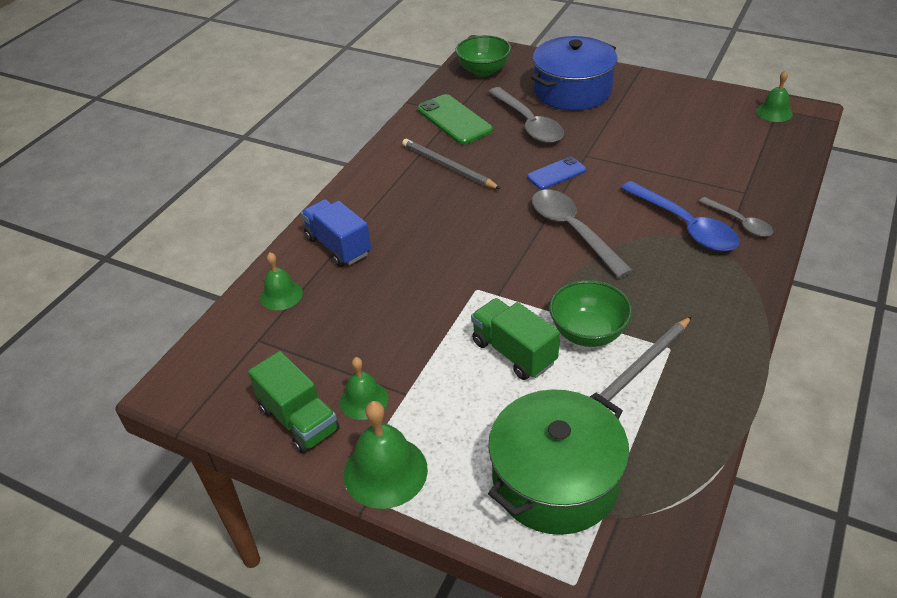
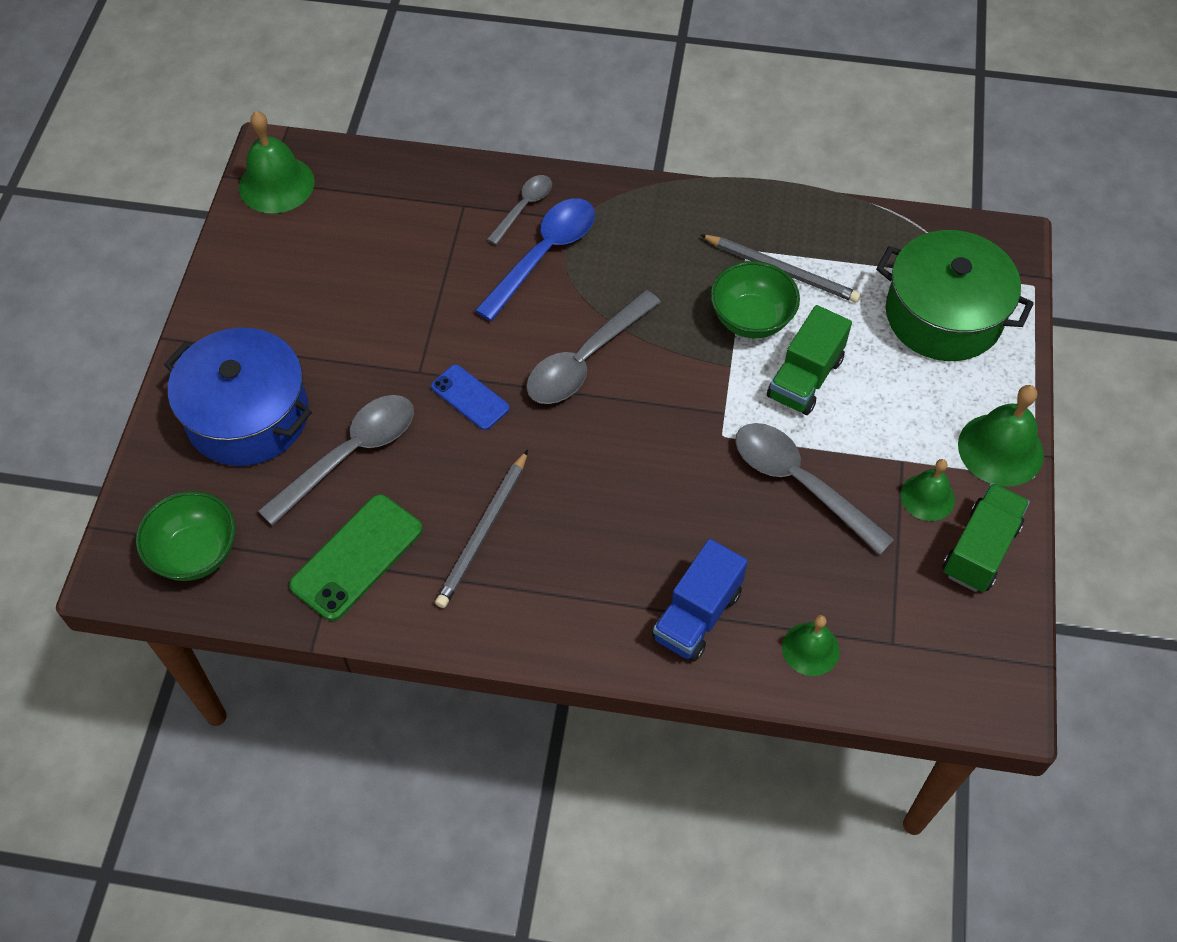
camera: 110 degrees left, 15 degrees up
(414, 323) = (800, 483): none -> grey spoon
(774, 112) = (276, 184): green bell -> green bell, size x1.60

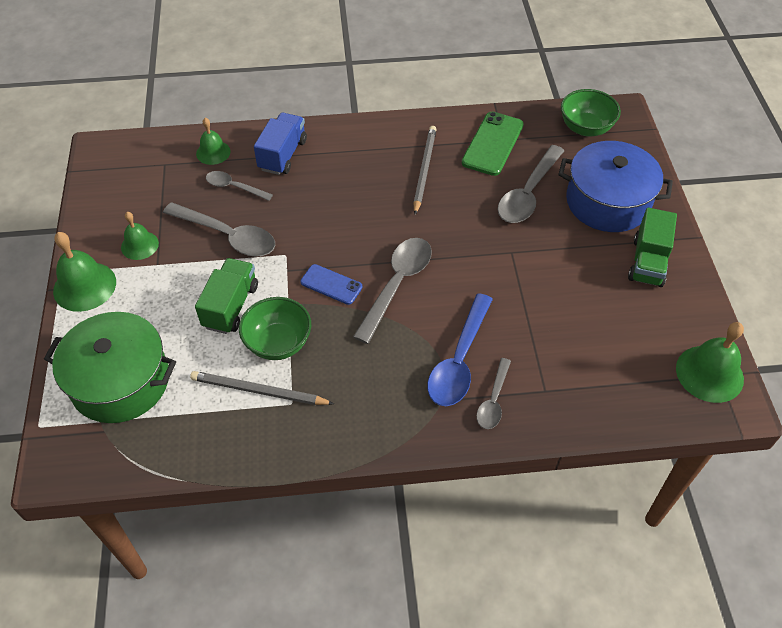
camera: 165 degrees right, 5 degrees down
(470, 397) = (468, 243): blue phone -> blue phone (331, 284)
(782, 568) = (234, 187): none -> grey spoon
(980, 549) = (106, 221): green truck -> green truck (648, 262)

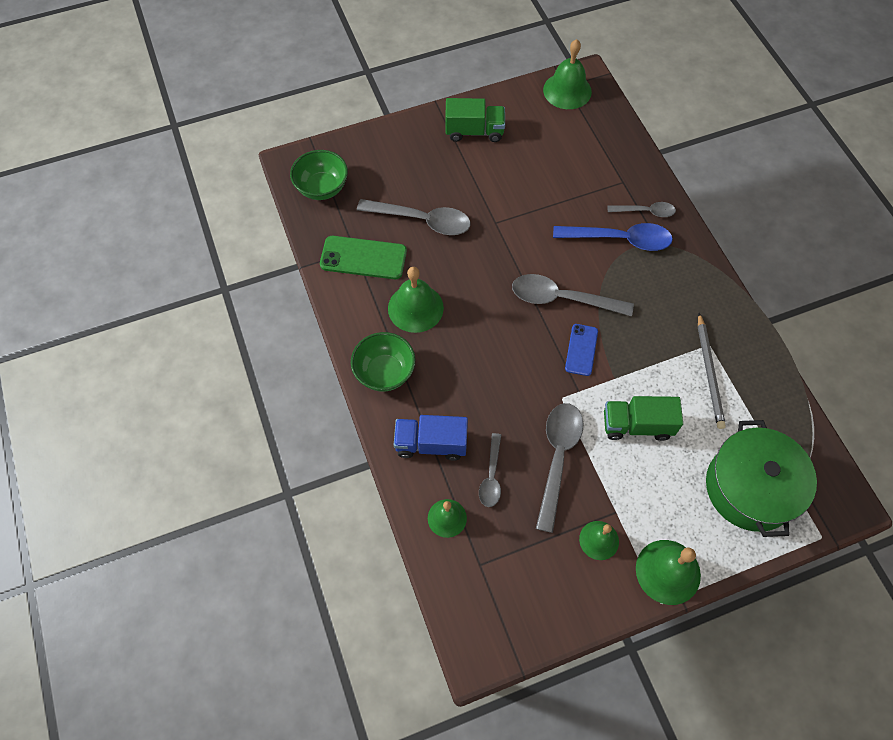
camera: 105 degrees left, 10 degrees up
(278, 343) = (658, 373): green bowl -> green bowl (384, 372)
(424, 170) = (415, 308): grey pencil -> green bell
(607, 202) = (414, 163): blue pot -> none

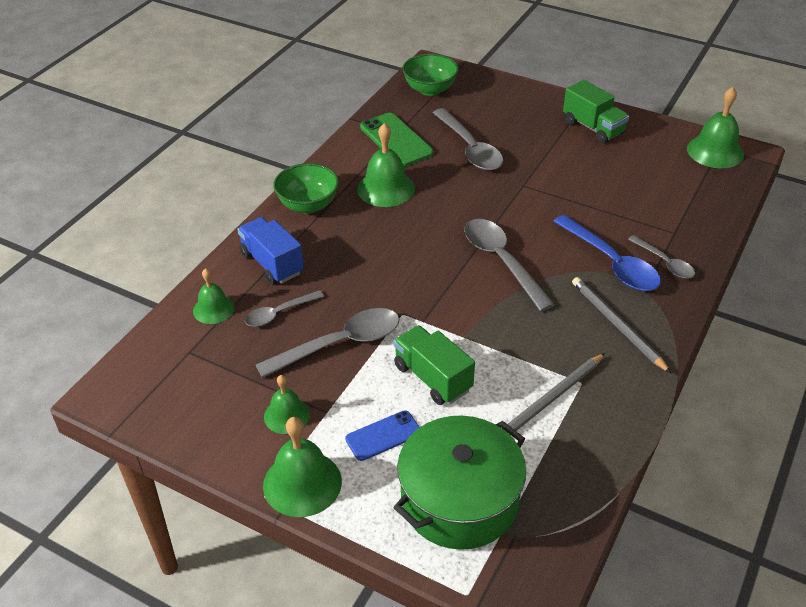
camera: 50 degrees right, 20 degrees down
(581, 350) = (466, 300): blue phone -> blue phone (383, 436)
(677, 284) = (617, 325): none -> grey pencil

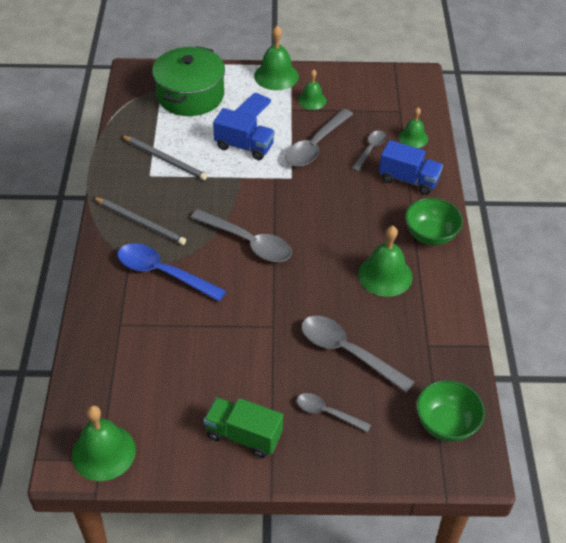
camera: 150 degrees right, 5 degrees up
(396, 140) = (421, 334): green phone -> none
(432, 378) = (244, 146): green truck -> blue truck
(550, 399) = (165, 159): grey pencil -> grey pencil turned 105 degrees clockwise
(665, 263) = (120, 289): grey spoon -> grey spoon (327, 413)

